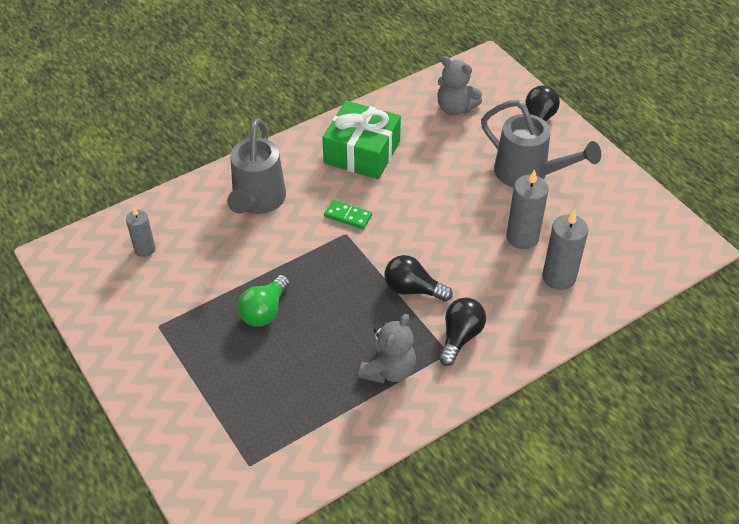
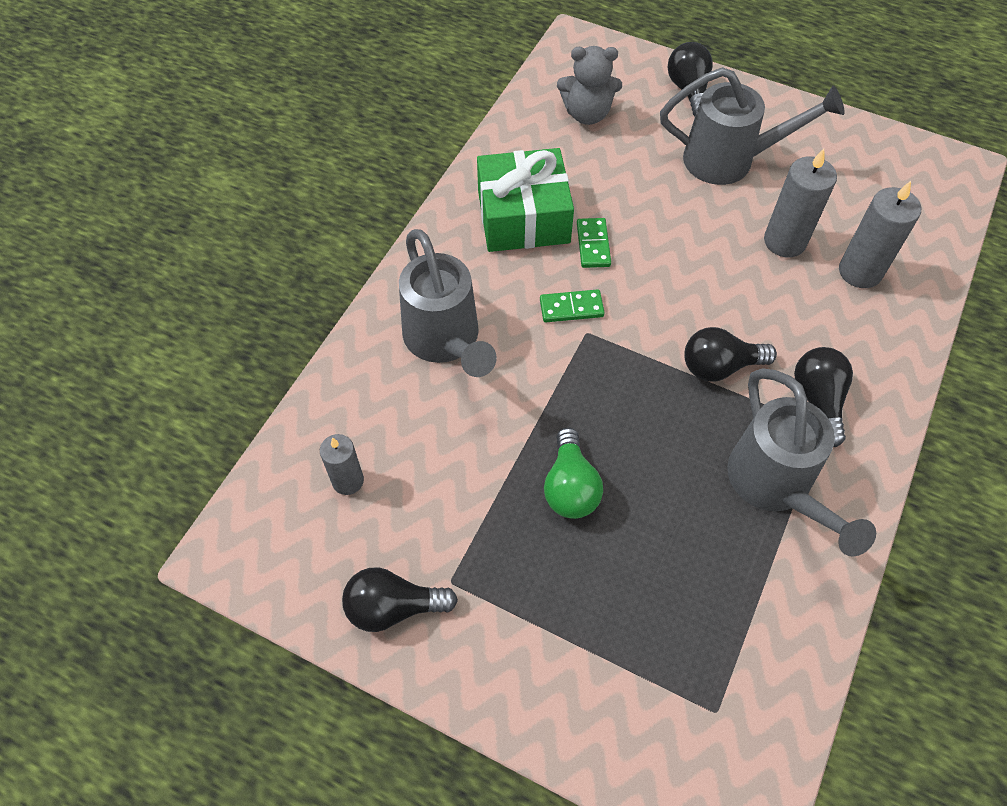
camera: 30 degrees left, 10 degrees up
(118, 323) = (393, 607): none -> black light bulb
(389, 370) = (775, 486): grey teddy bear -> grey watering can
(392, 186) = (593, 245): none -> green domino

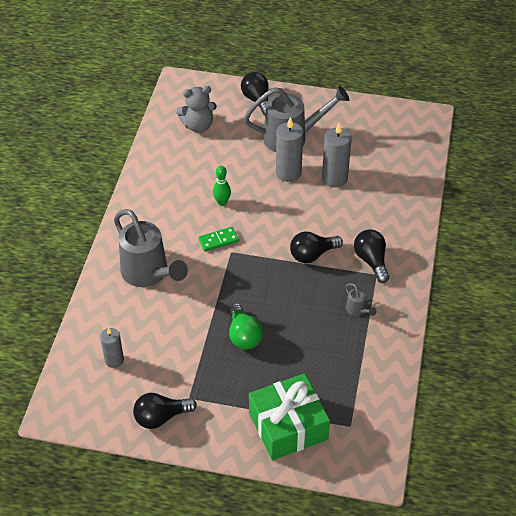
camera: 15 degrees left, 10 degrees down
(523, 217) = (175, 194): green gift -> green gift (288, 426)
(593, 245) = (222, 202): green domino -> green bowling pin
(775, 486) = (357, 310): grey watering can -> grey watering can, size x0.41
(860, 271) = (381, 187): grey candle -> grey candle (288, 173)

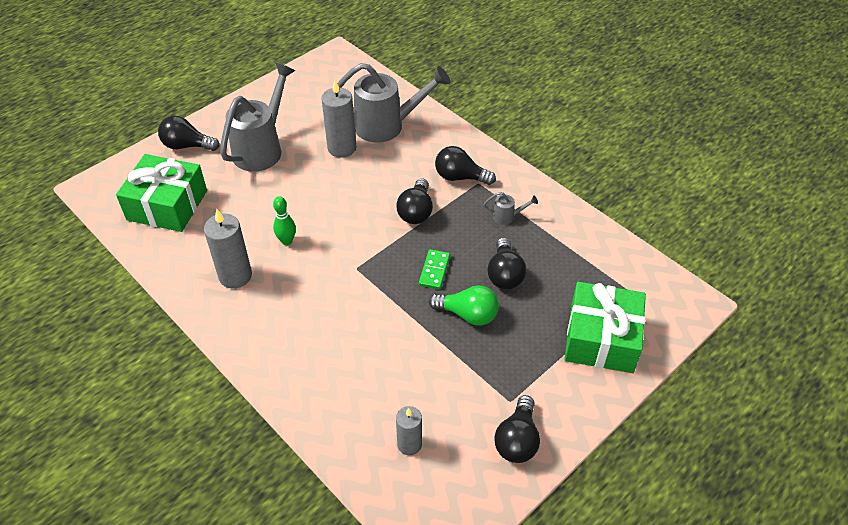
camera: 55 degrees left, 0 degrees up
(149, 274) = (321, 351): grey watering can -> grey watering can (387, 126)
(198, 126) = (167, 205): grey teddy bear -> green gift
(218, 240) = (332, 270): green domino -> green domino (434, 270)
(288, 173) = (302, 174): grey candle -> grey candle (235, 276)
(299, 337) = (504, 274): none -> black light bulb

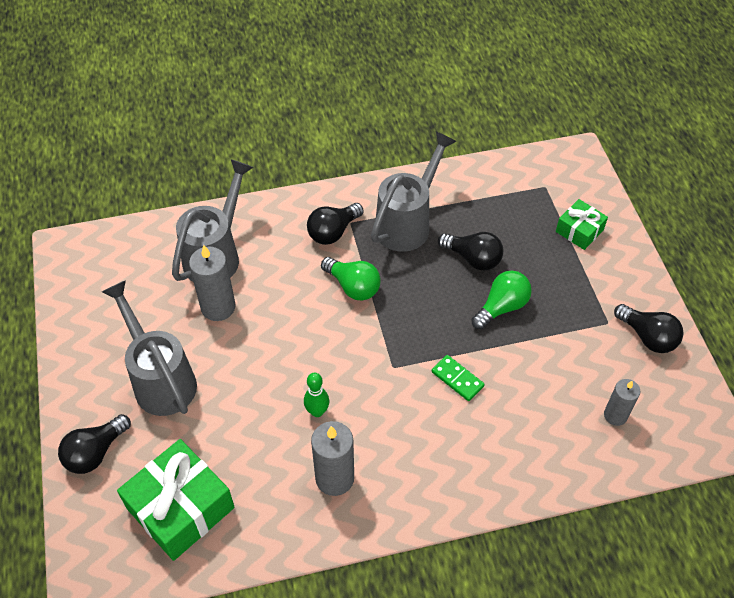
camera: 60 degrees left, 5 degrees up
(416, 211) = (353, 286): black light bulb -> green light bulb
(434, 270) = (436, 307): green domino -> green domino (457, 379)
(507, 217) = (407, 223): grey watering can -> grey watering can, size x2.45
(601, 339) = (579, 231): green gift -> green gift, size x0.55

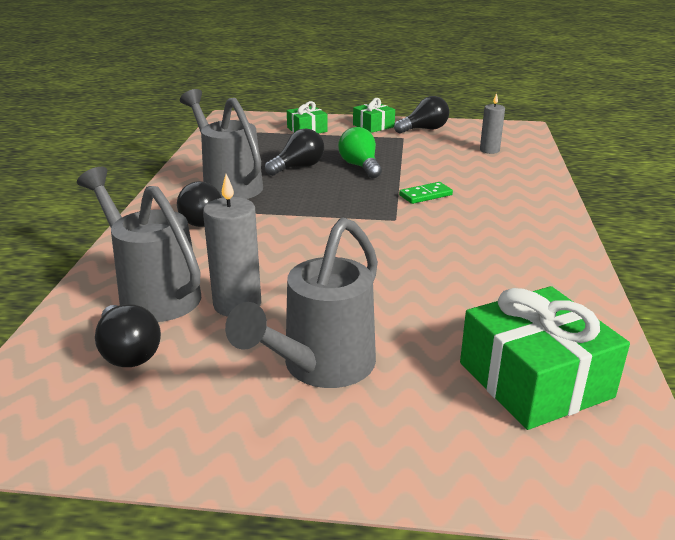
camera: 70 degrees left, 25 degrees down
(95, 452) = (418, 451): black light bulb -> black light bulb (128, 352)
(160, 379) = (321, 367): grey watering can -> grey watering can turned 45 degrees counterclockwise
(317, 411) = (429, 265): green bowling pin -> none
(334, 478) = (516, 269): grey candle -> none
(353, 286) = (281, 221): green light bulb -> none
(629, 285) = (373, 126): none -> green gift

